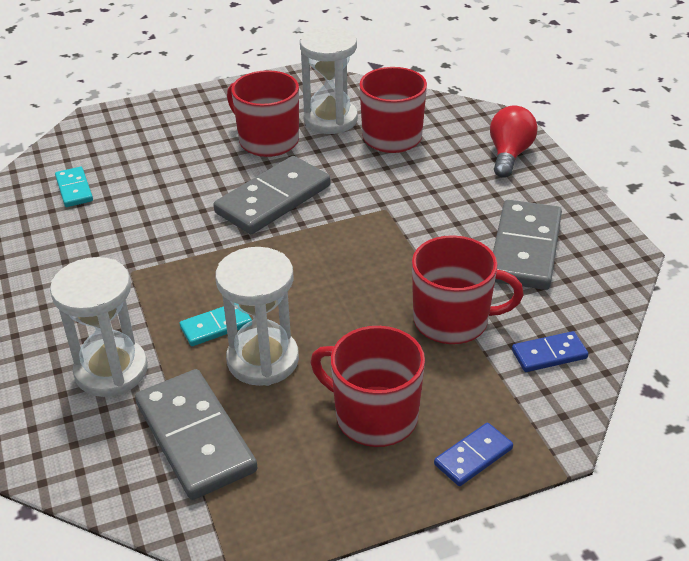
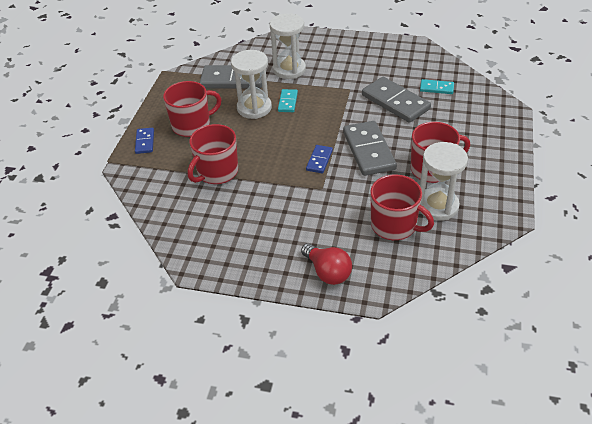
camera: 125 degrees right, 5 degrees up
(525, 249) = (237, 226): grey domino -> grey domino (395, 102)
(549, 354) = (164, 192): blue domino -> blue domino (319, 160)

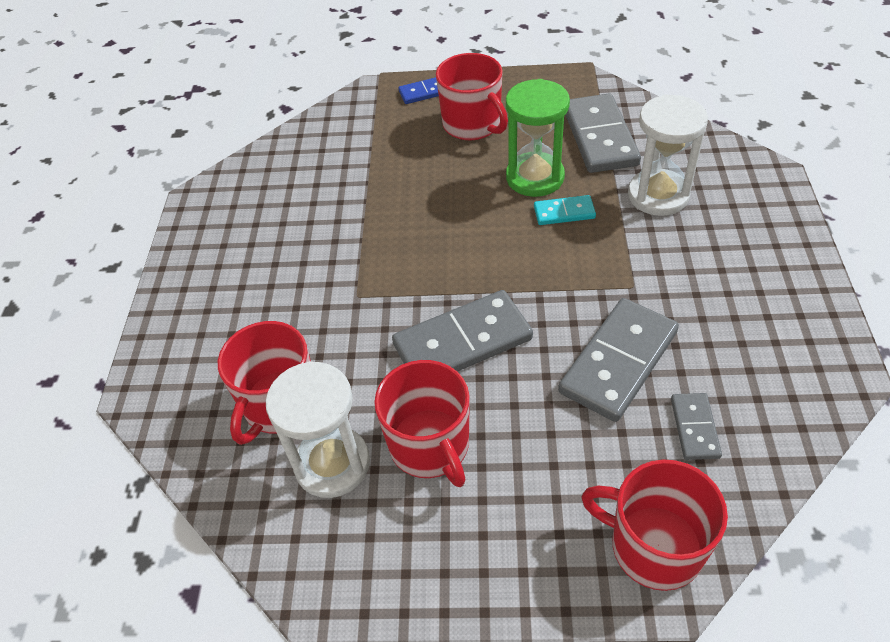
camera: 80 degrees right, 5 degrees up
(217, 172) = (375, 174): red mug -> red mug (654, 546)
(254, 108) = (535, 177): white hourglass -> green hourglass
(319, 160) = (423, 280): blue domino -> none
(327, 272) = (182, 335): red light bulb -> none
(436, 88) = (694, 428): turquoise domino -> grey domino

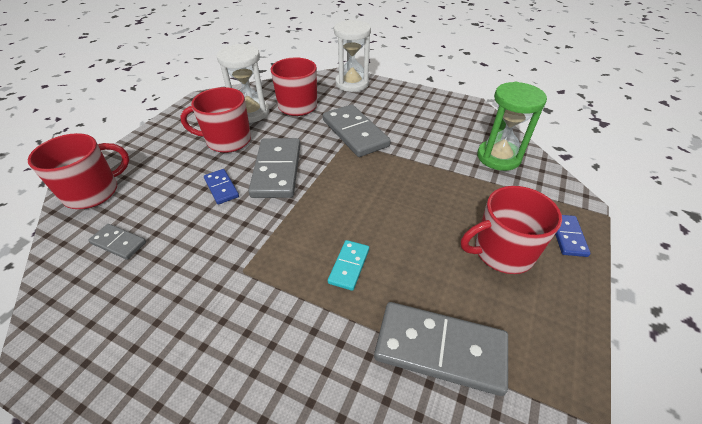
camera: 110 degrees right, 5 degrees down
(535, 177) = (404, 265): green hourglass -> green hourglass (498, 157)
(535, 383) = (221, 188): none -> blue domino
(618, 362) = (196, 230): grey domino -> grey domino (355, 133)
(658, 195) = (323, 352): white hourglass -> white hourglass (352, 84)

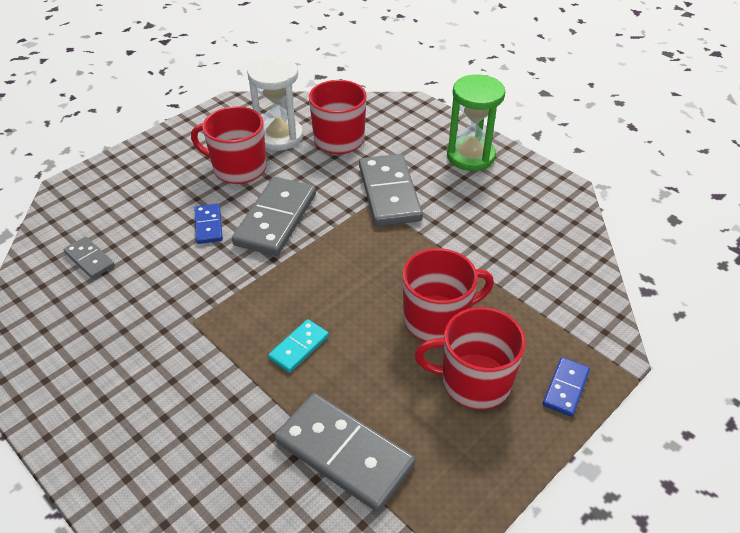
camera: 20 degrees right, 0 degrees up
(93, 192) = (82, 197): red mug -> red mug (437, 319)
(352, 84) = (424, 121): white hourglass -> none
(498, 157) = (551, 270): green hourglass -> green hourglass (470, 156)

